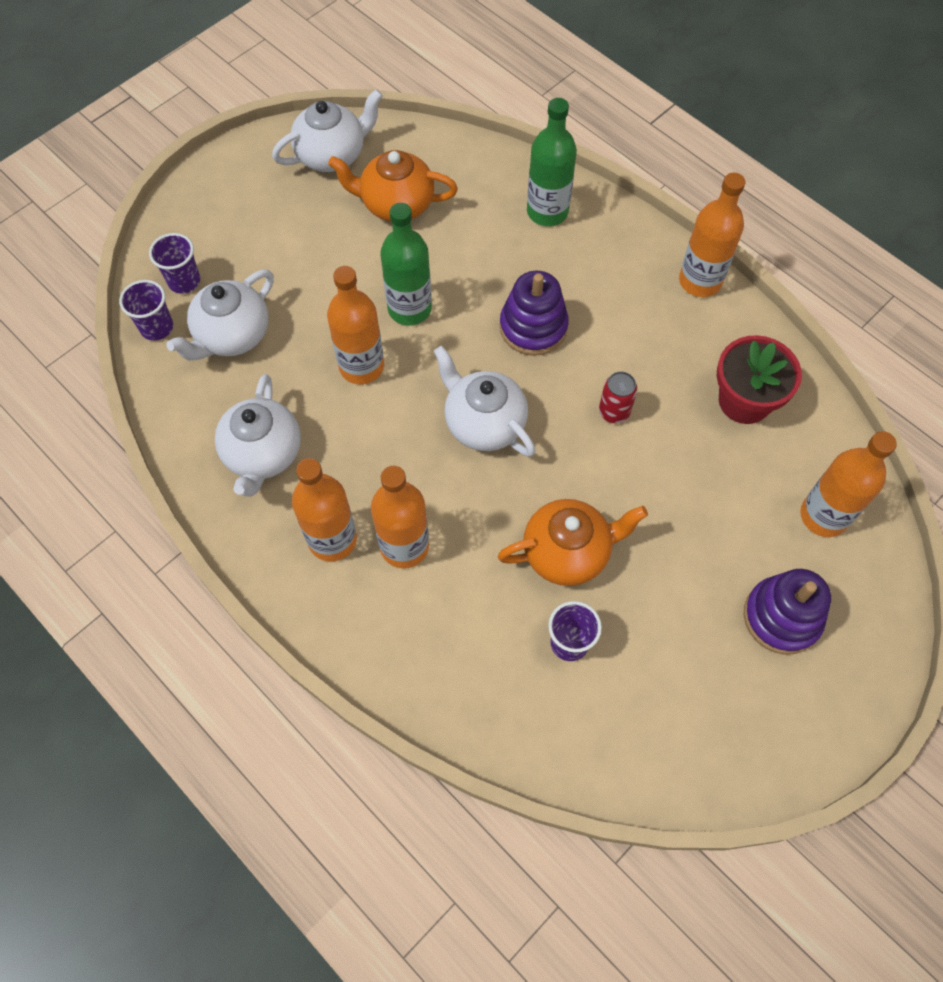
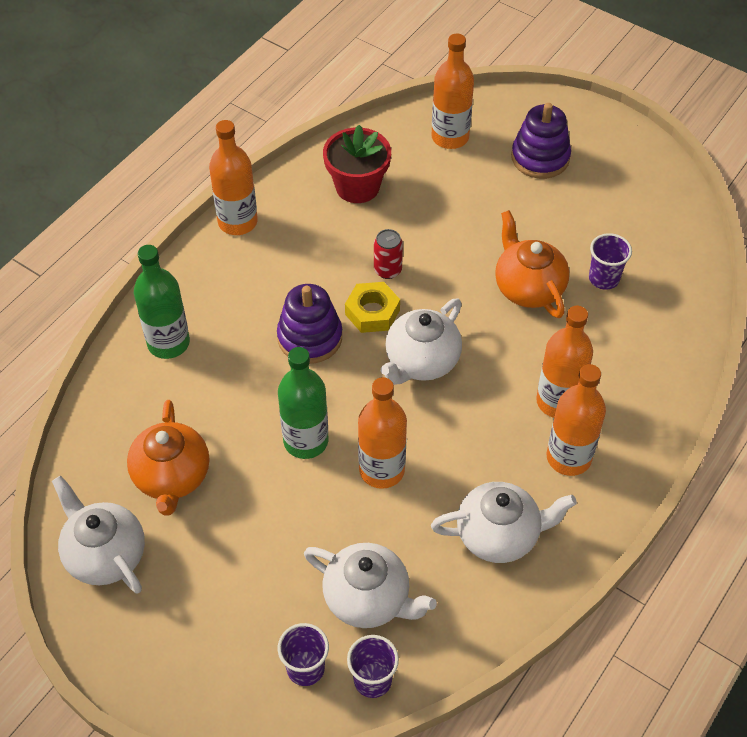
camera: 100 degrees left, 10 degrees down
(557, 388) = (372, 312): none -> yellow nut

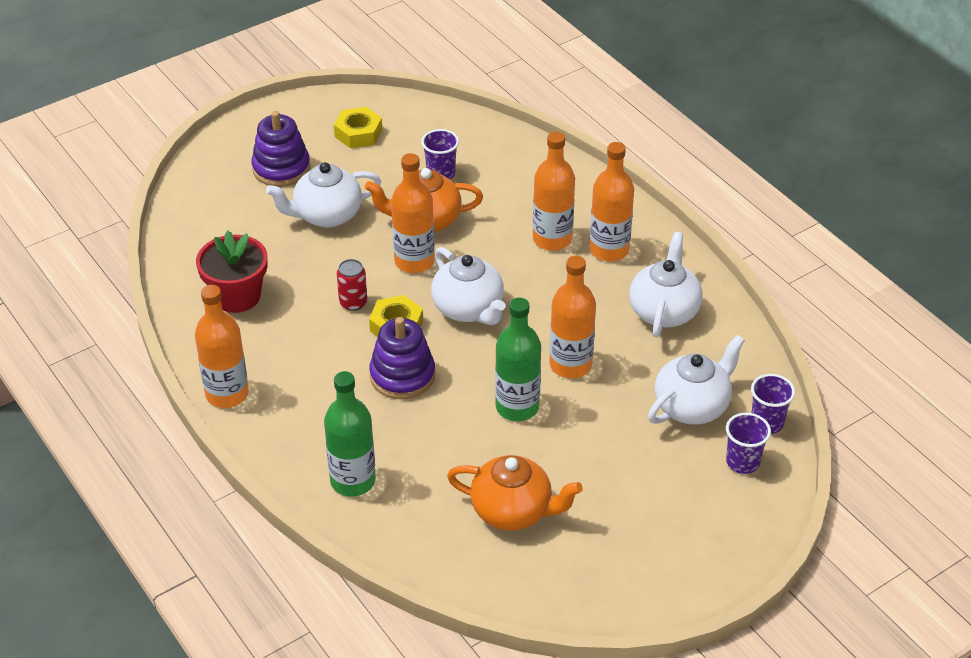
camera: 70 degrees left, 10 degrees down
(105, 555) = (578, 578): white teapot -> white teapot (327, 215)
(450, 137) = (216, 217): orange bottle -> orange bottle (414, 261)
(624, 196) = (358, 133): none -> yellow nut

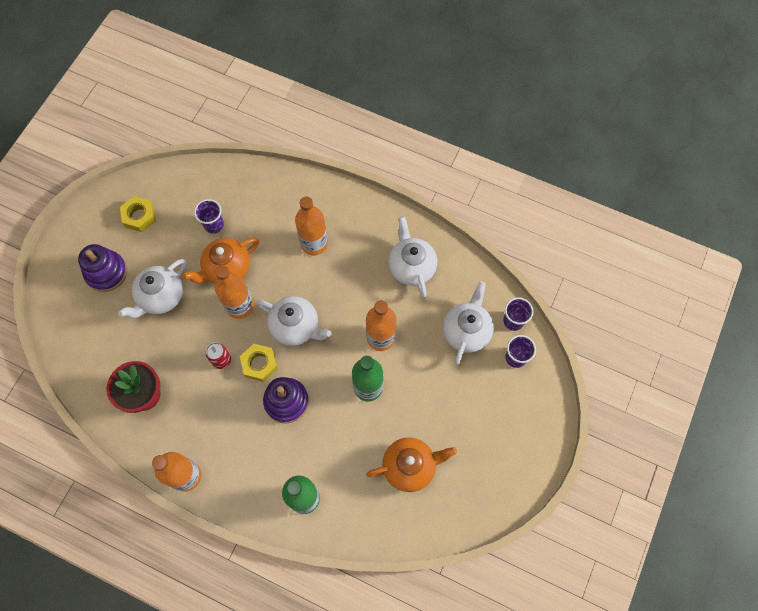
camera: 30 degrees left, 25 degrees up
(609, 250) = (353, 234): orange bottle -> none

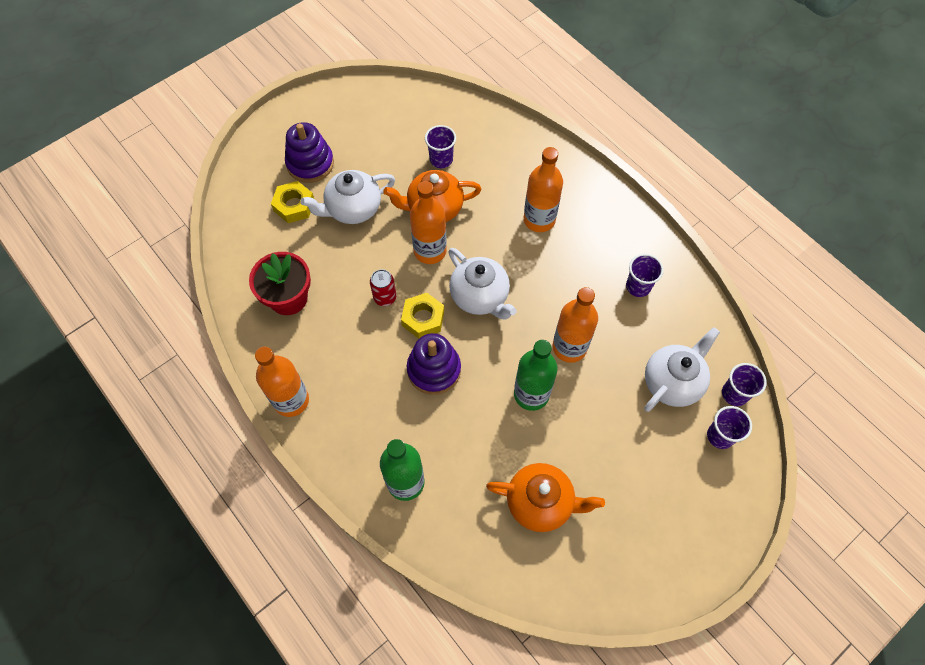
camera: 25 degrees right, 5 degrees down
(139, 216) = (369, 123): yellow nut -> yellow nut (294, 205)
(411, 267) = (638, 286): white teapot -> purple cup

